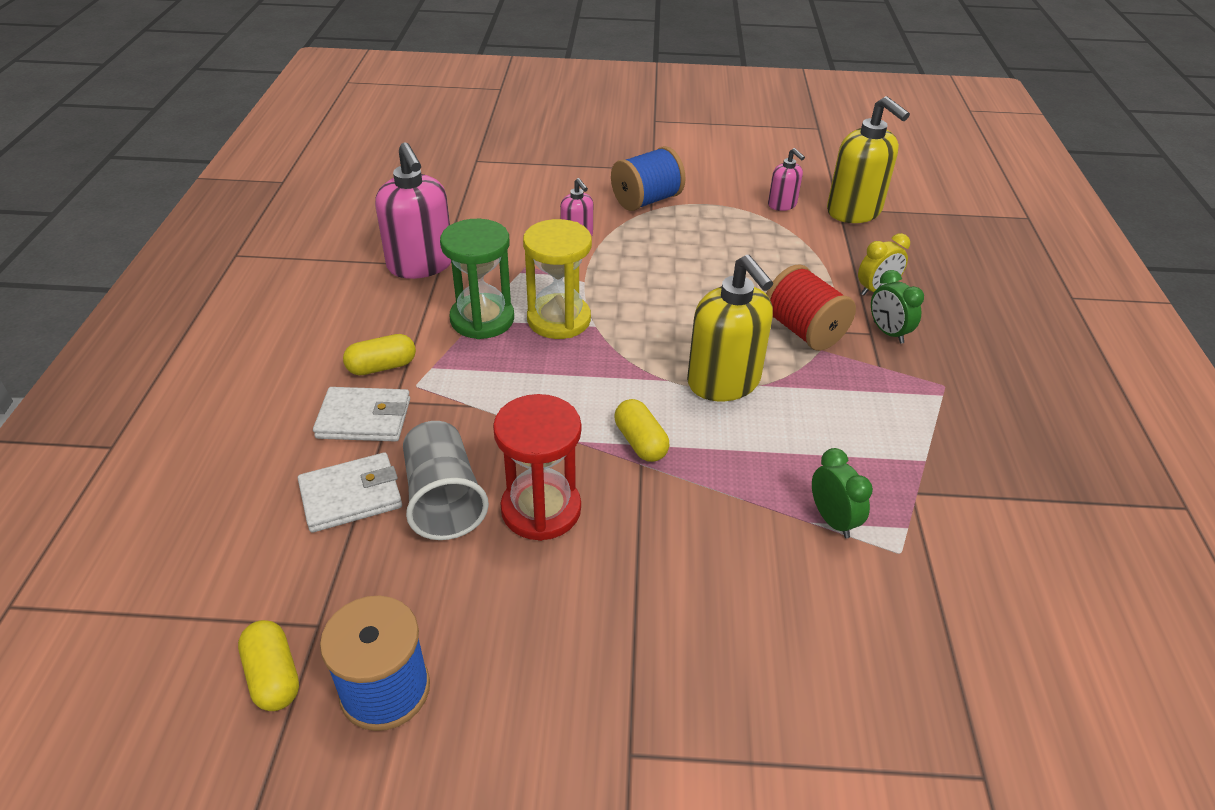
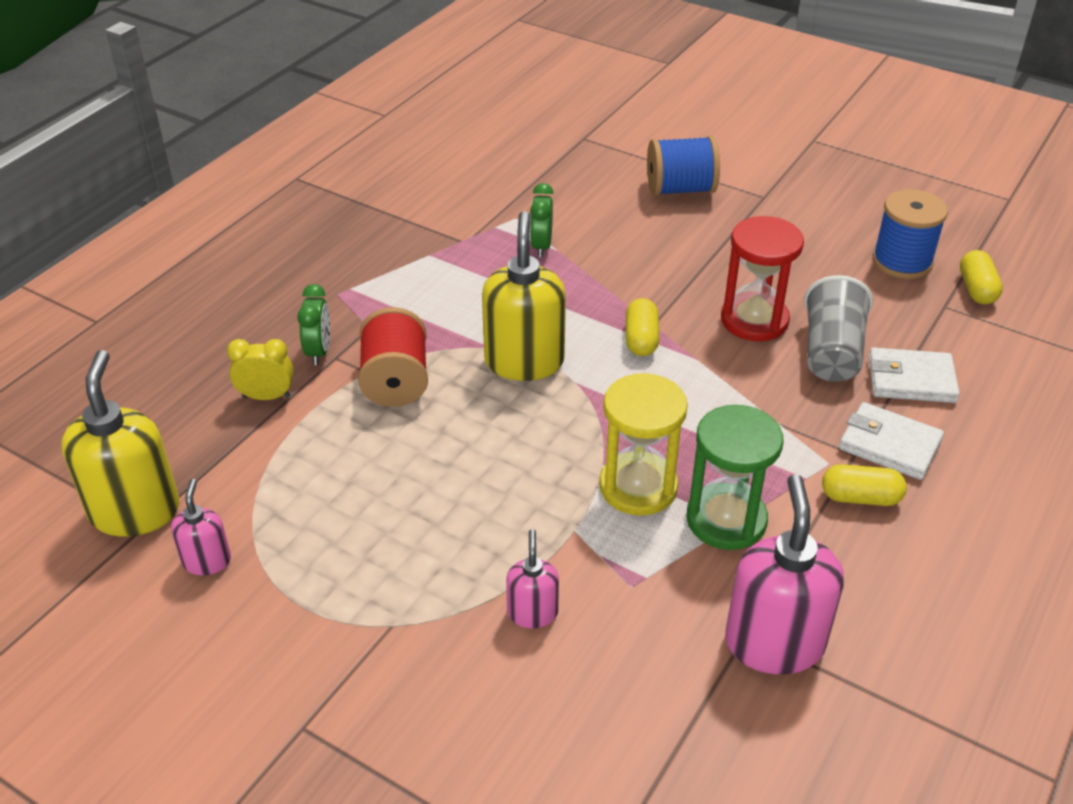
camera: 150 degrees left, 0 degrees up
(646, 200) = (379, 649): blue spool -> blue spool (680, 189)

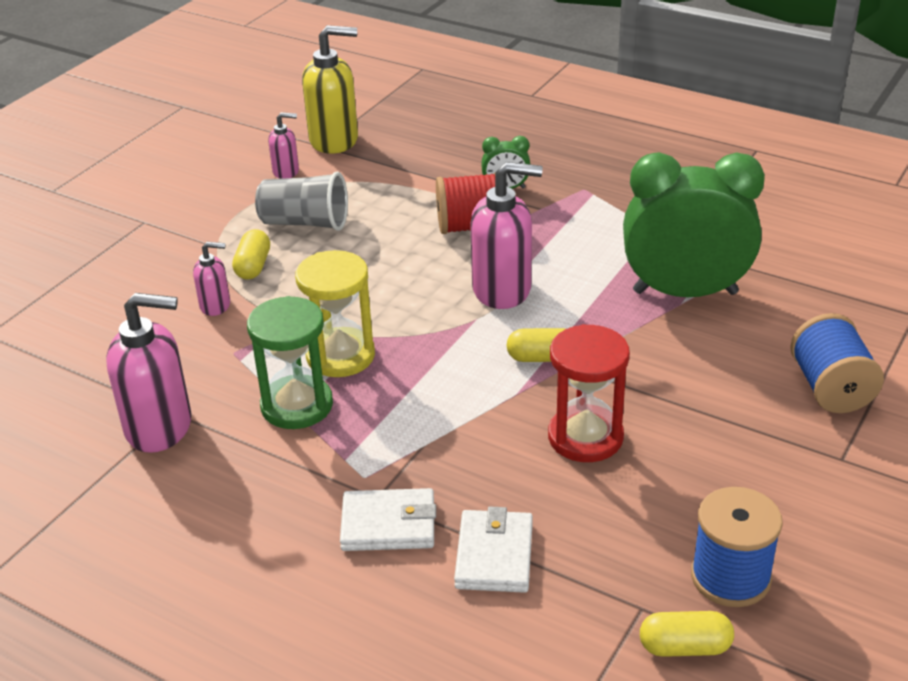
camera: 90 degrees right, 5 degrees down
(266, 397) = (450, 172): yellow clock -> none
(524, 361) = (502, 289): yellow soap dispenser -> pink soap dispenser
(541, 246) = (685, 292): green clock -> green clock, size x2.38
(831, 352) = (536, 494): grey cup -> grey cup (305, 223)
(860, 497) = (316, 495): yellow capsule -> yellow capsule (253, 266)
(889, 445) = (388, 524): white wallet -> white wallet turned 60 degrees clockwise

